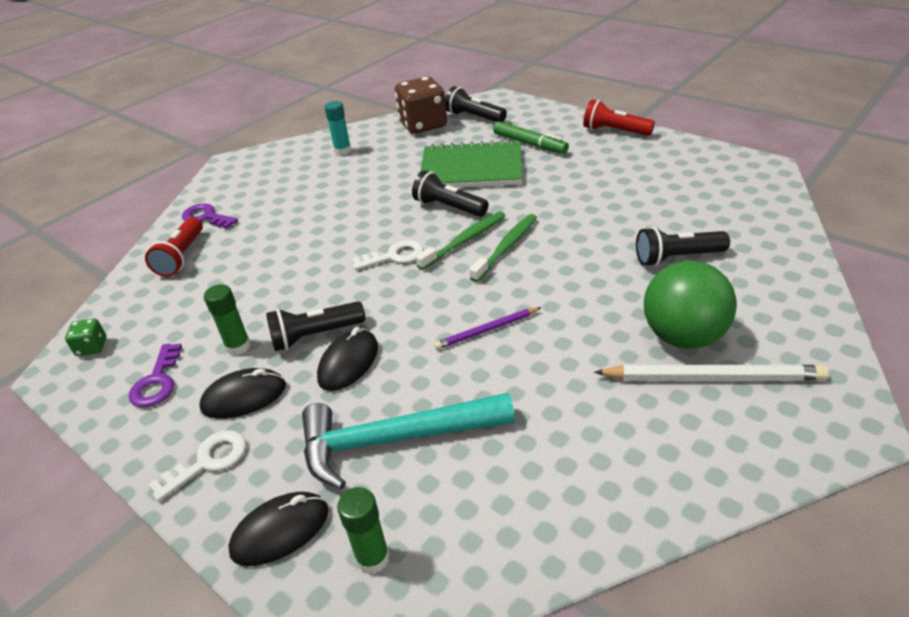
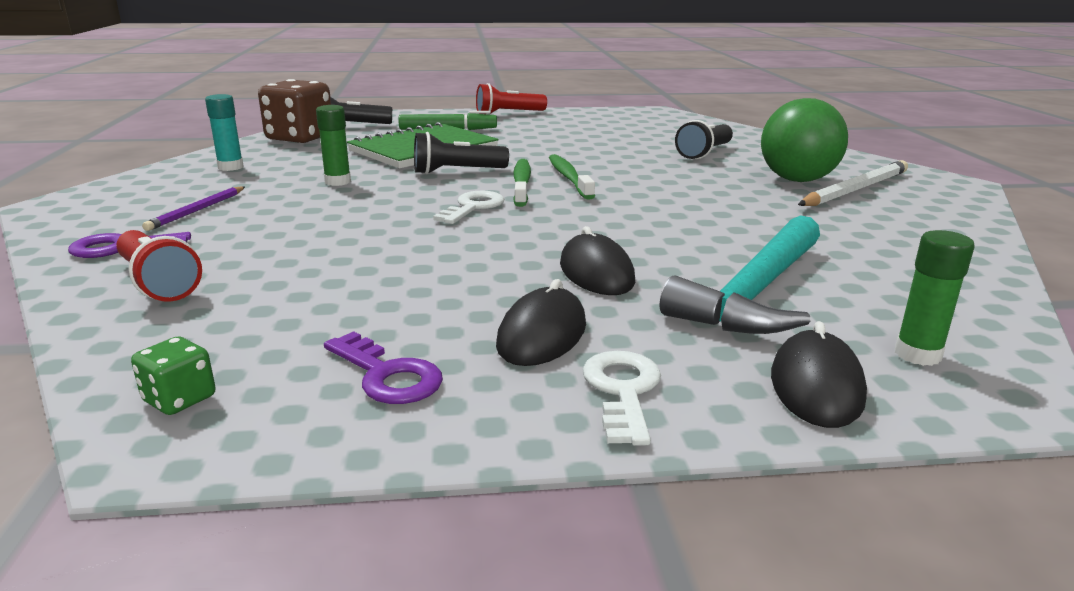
camera: 50 degrees left, 15 degrees down
(238, 346) = (438, 310): green glue stick -> green glue stick (338, 182)
(315, 336) = (515, 271): black flashlight -> none
(487, 330) = (667, 217): purple pencil -> purple pencil (197, 210)

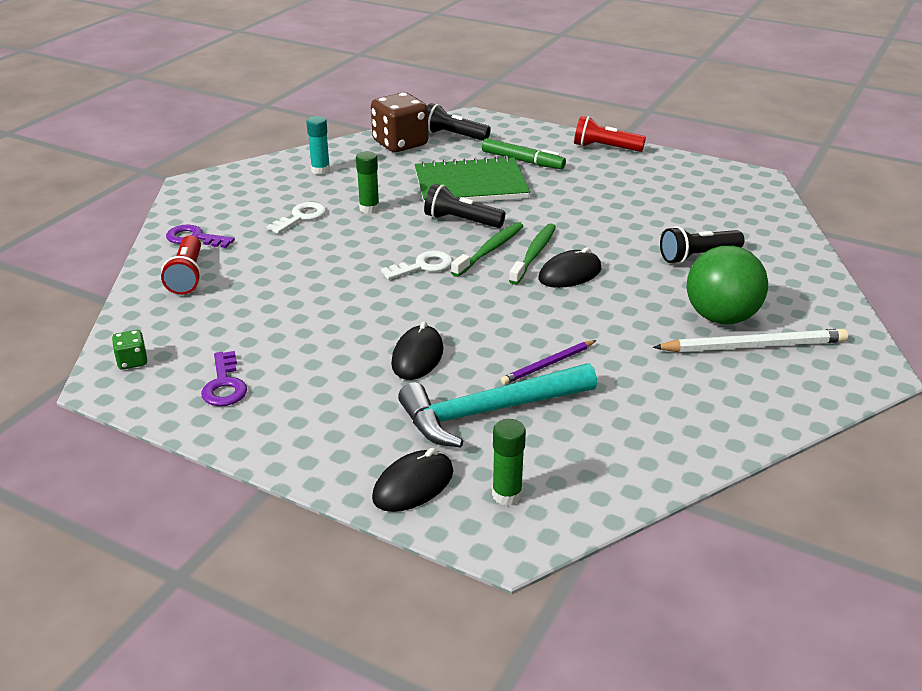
camera: 35 degrees right, 10 degrees up
(197, 210) = (260, 215): purple pencil -> purple pencil (548, 364)
(542, 335) = (324, 391): black mouse -> black mouse (570, 274)
(622, 391) = (315, 442): white key -> white key (301, 217)

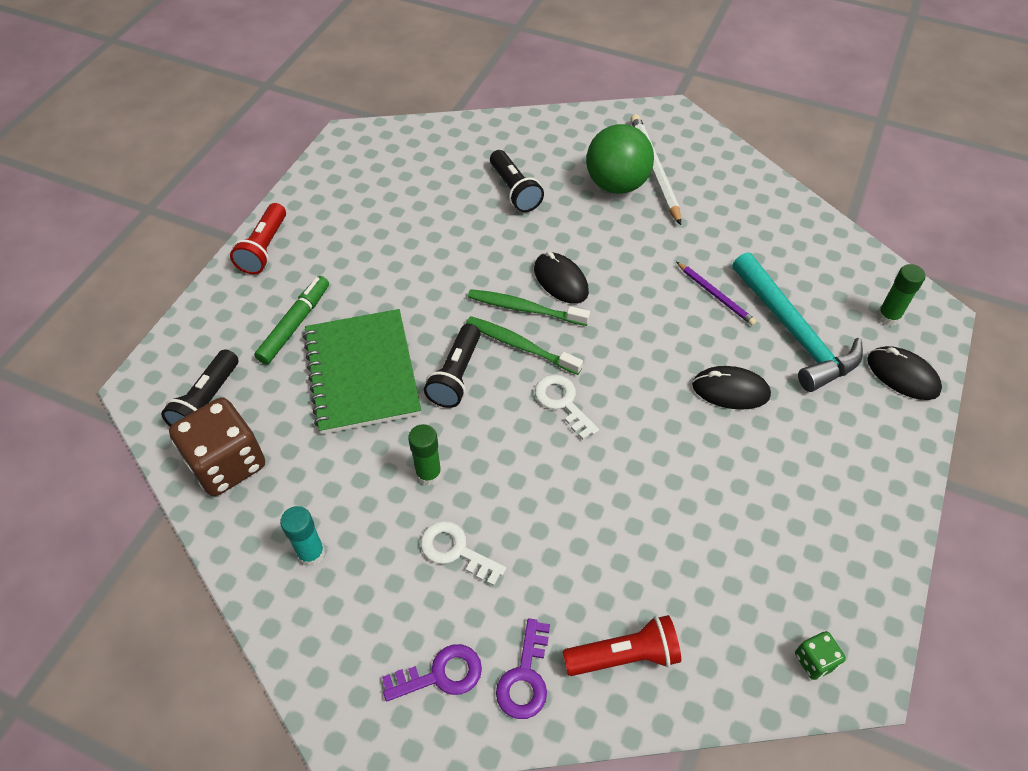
camera: 95 degrees left, 20 degrees up
(224, 385) = (825, 550): purple key -> purple key (440, 674)

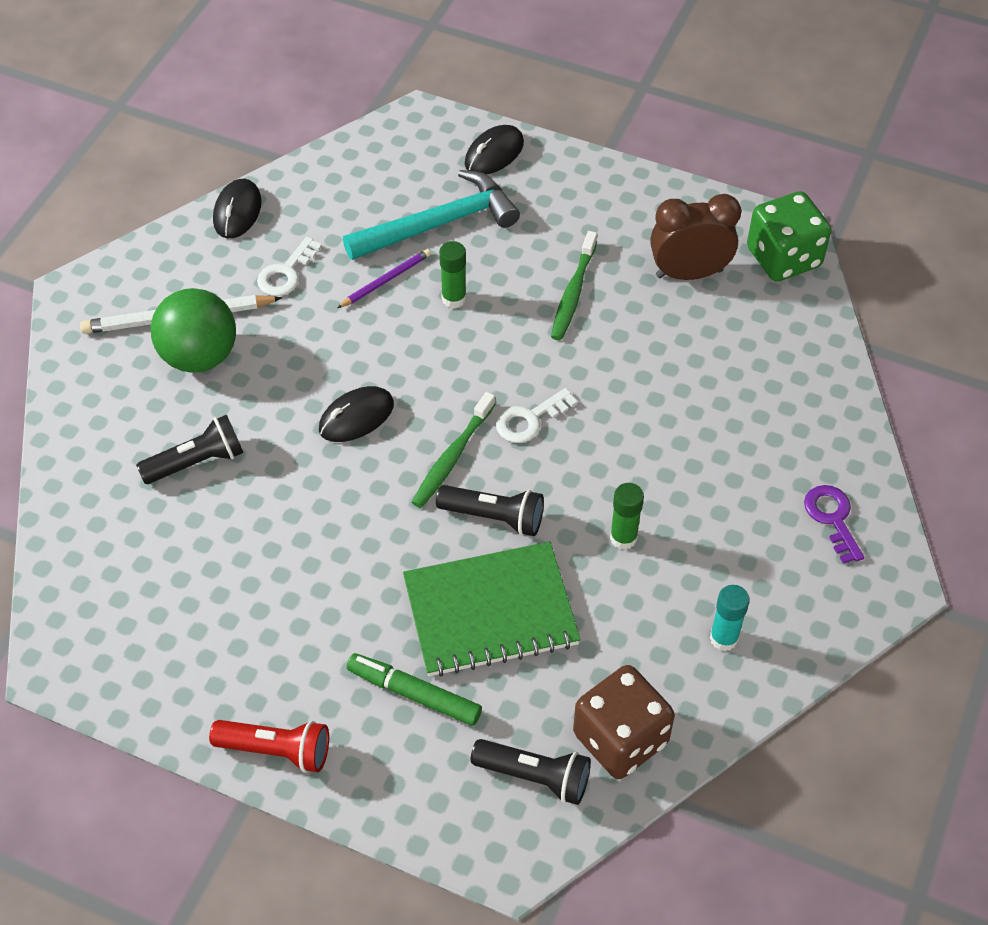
camera: 90 degrees left, 0 degrees up
(456, 551) = (709, 510): white key -> white key (286, 273)
(524, 308) = (398, 452): green toothbrush -> green toothbrush (573, 293)
(525, 677) = (825, 454): purple key -> none
(624, 655) = (796, 383): red flashlight -> none
(730, 390) = (512, 281): black mouse -> black mouse (237, 211)
(770, 553) = (689, 273): none -> brown clock
(814, 661) = (783, 258): green dice -> green dice, size x2.21
(888, 317) = (421, 150): green glue stick -> green glue stick (454, 298)

